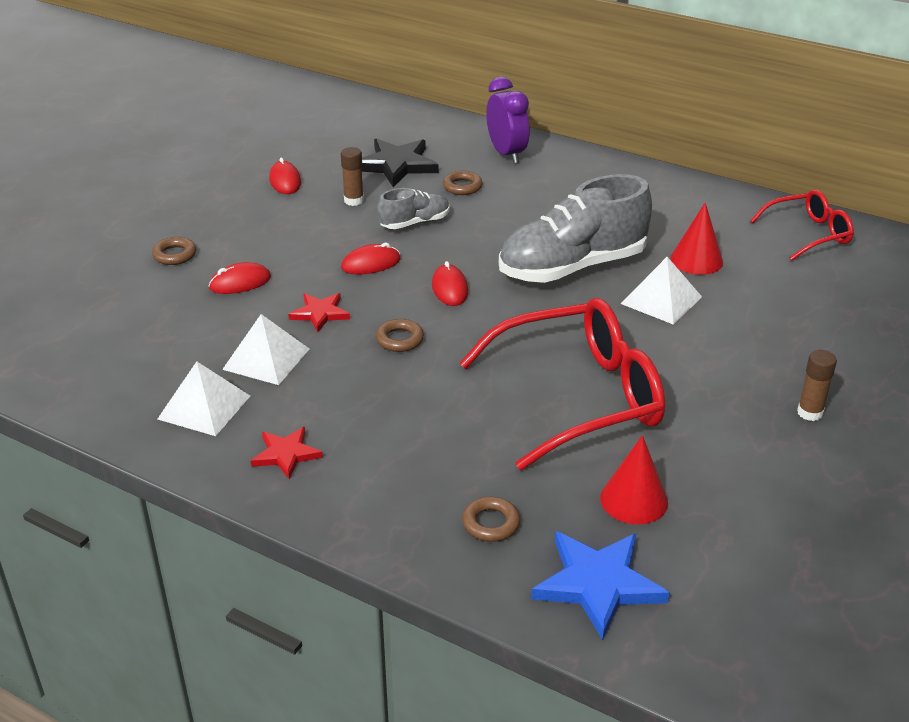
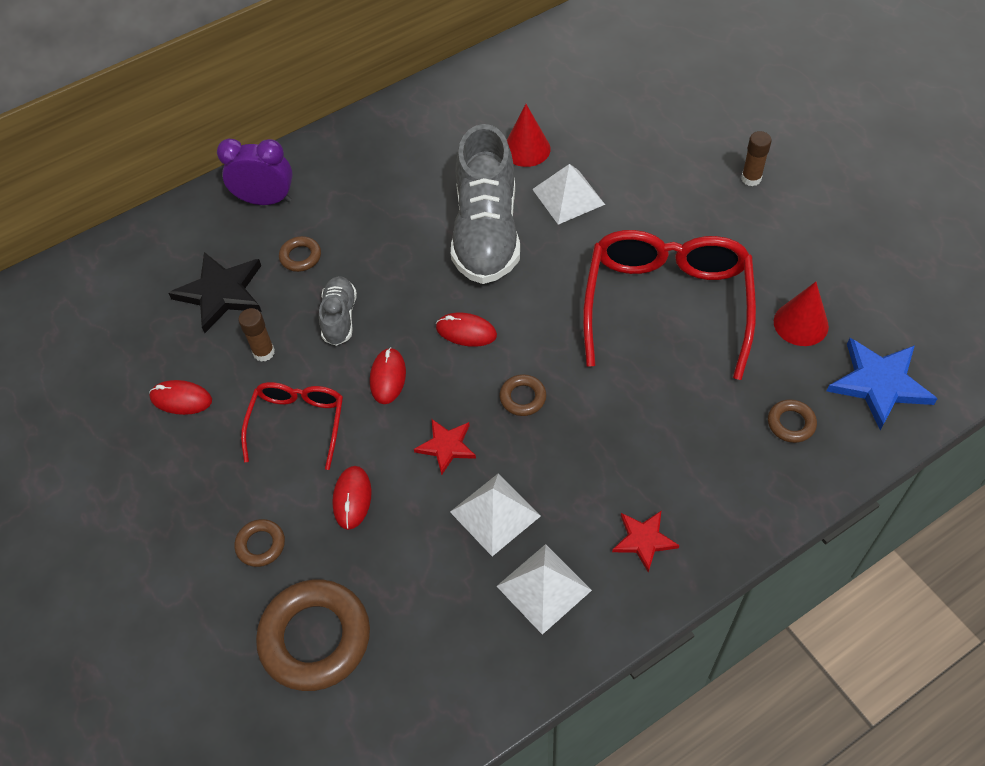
camera: 60 degrees left, 20 degrees up
(104, 304) = (315, 638): none -> brown ring
(808, 234) = (533, 67): red glasses -> red glasses (297, 424)

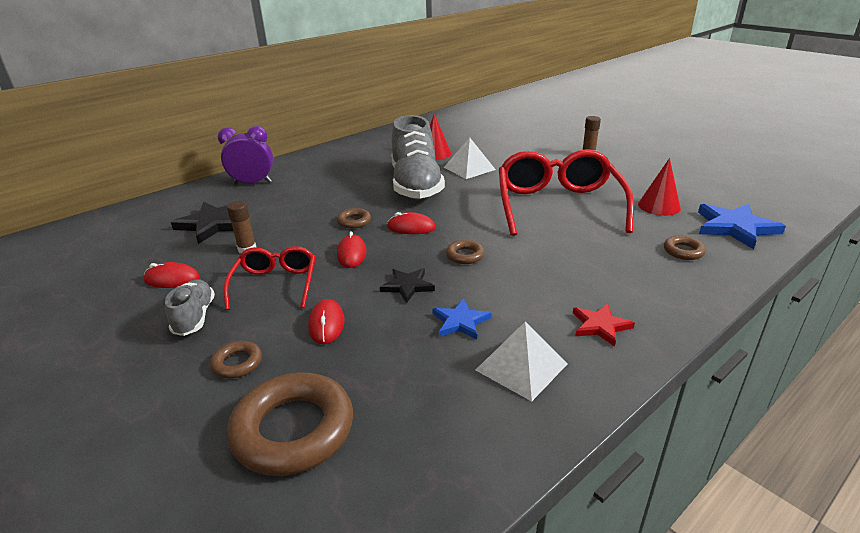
camera: 10 degrees left, 25 degrees down
(300, 257) = (278, 204): brown ring -> brown ring (354, 221)
(339, 317) = (309, 228): grey shoe -> grey shoe (194, 317)
(446, 446) = (407, 286): red star -> black star
(495, 513) = (460, 322): white pyramid -> blue star

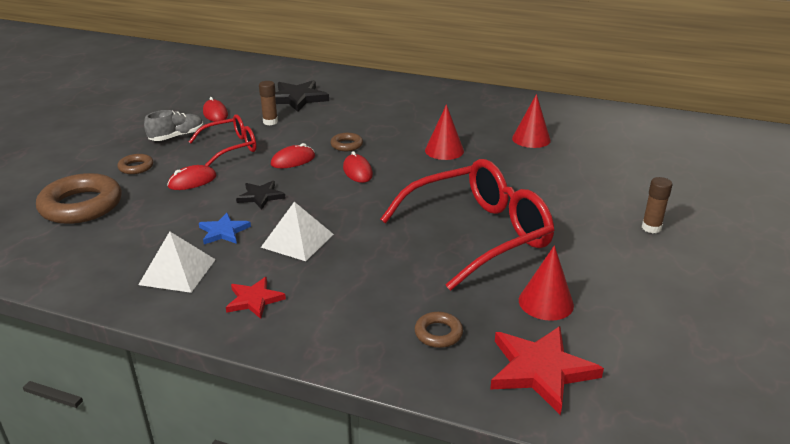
camera: 60 degrees right, 0 degrees up
(252, 183) = (375, 86): purple clock -> none
(416, 185) = (444, 150): grey shoe -> red cone
(465, 255) = (328, 208): brown ring -> none
(469, 168) = (515, 165): white pyramid -> white pyramid (297, 240)
(735, 227) = (540, 370): blue star -> red star

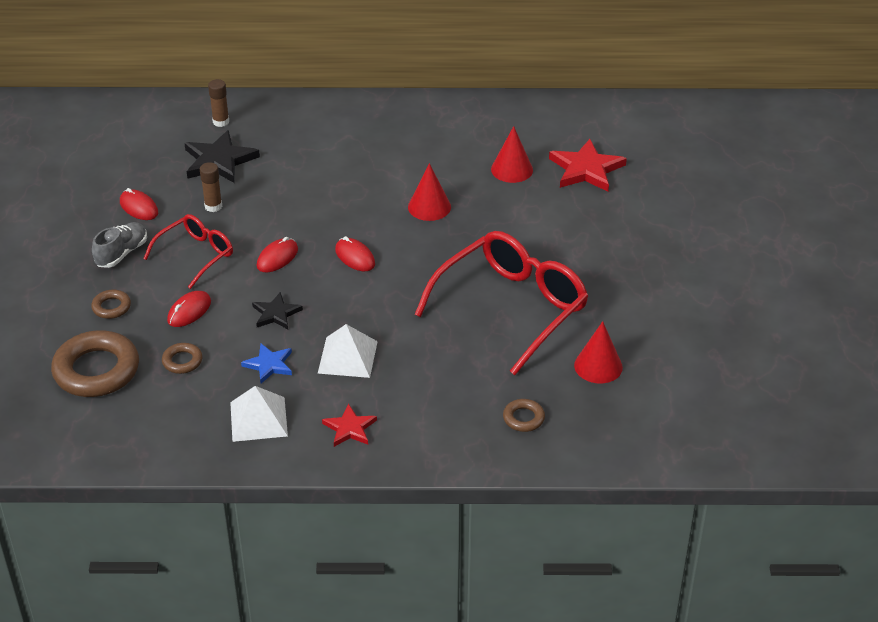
camera: 20 degrees left, 10 degrees up
(346, 145) = (321, 222): brown ring -> brown ring (182, 361)
(540, 370) = (616, 429): red star -> red star (586, 169)
(651, 228) = (662, 262): brown glue stick -> brown glue stick (221, 122)

